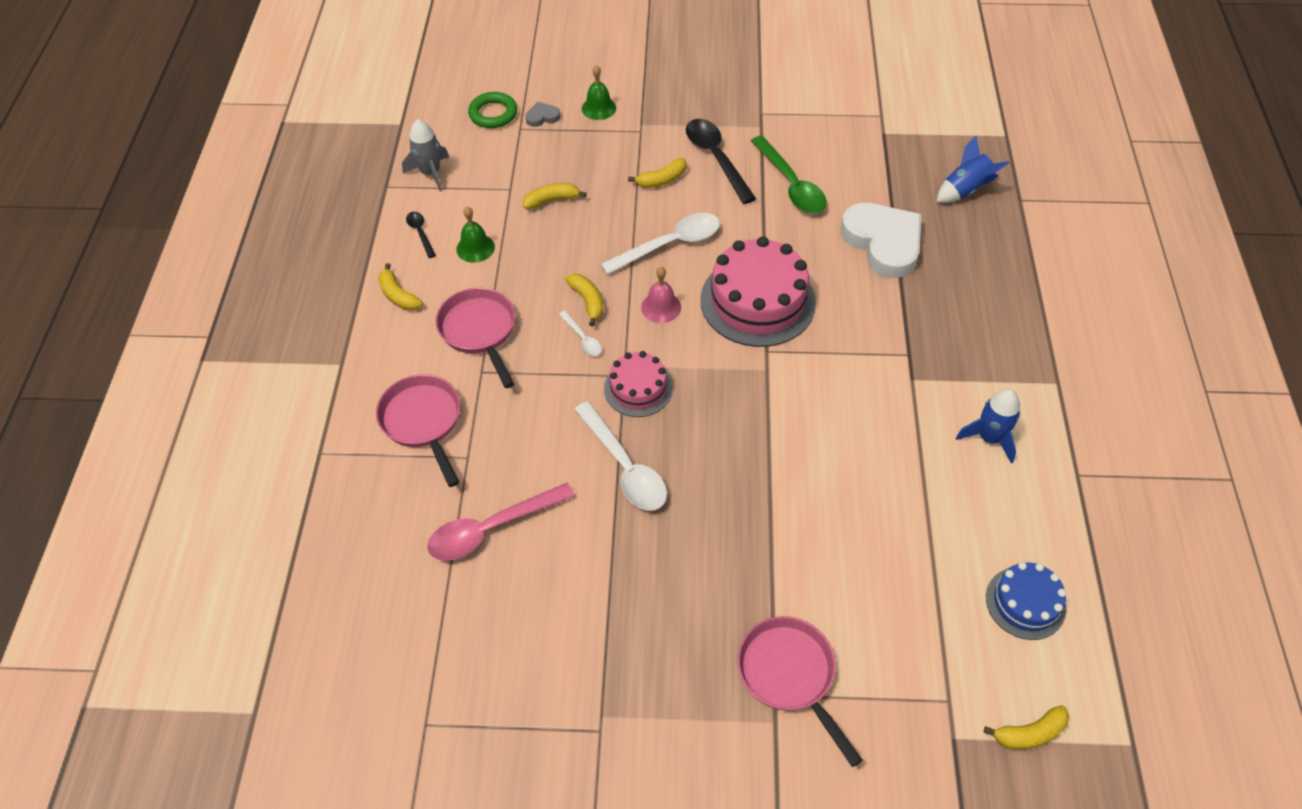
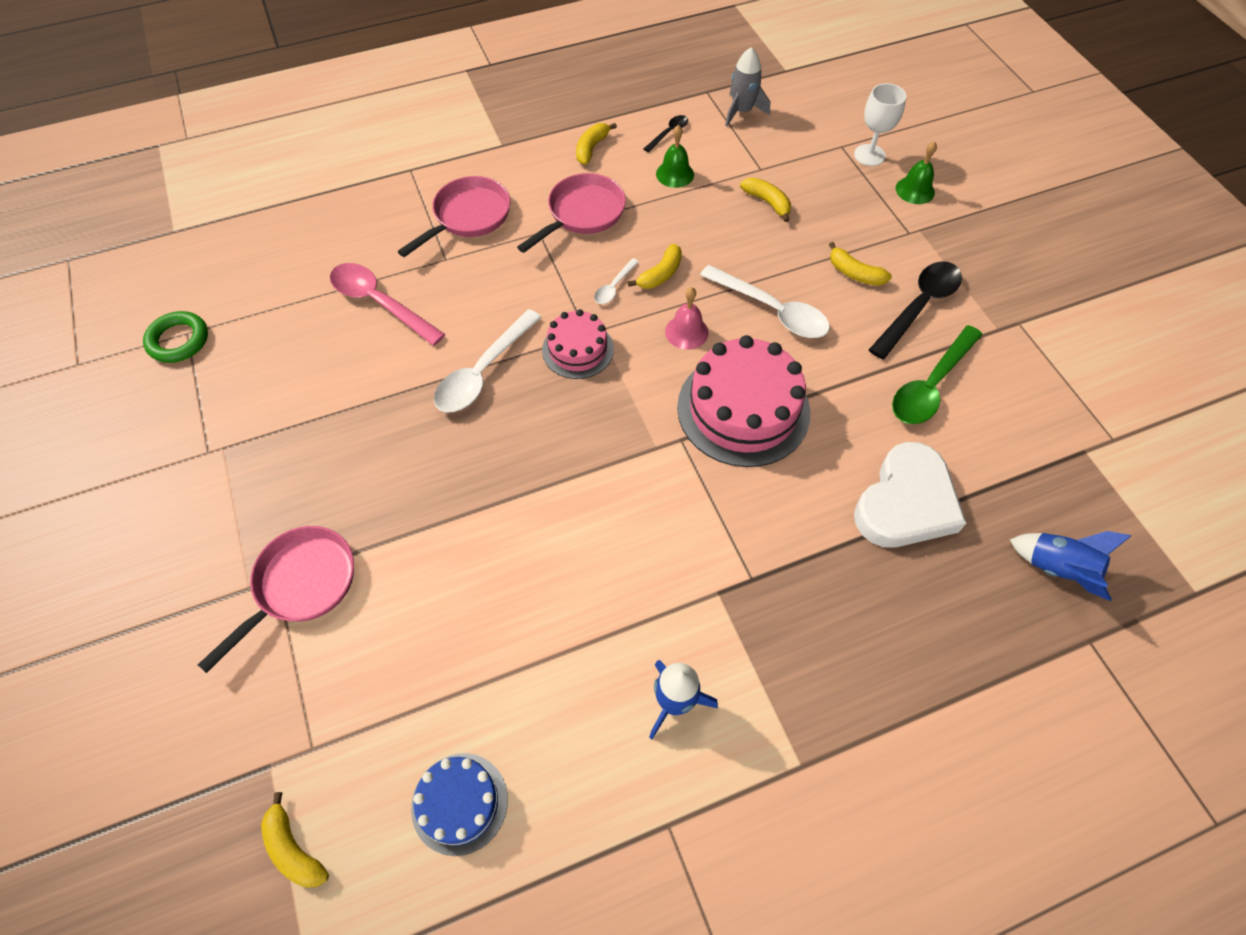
camera: 65 degrees right, 5 degrees up
(493, 114) = (846, 121): green ring -> green ring (178, 340)
(542, 117) = (869, 155): grey heart -> white goblet

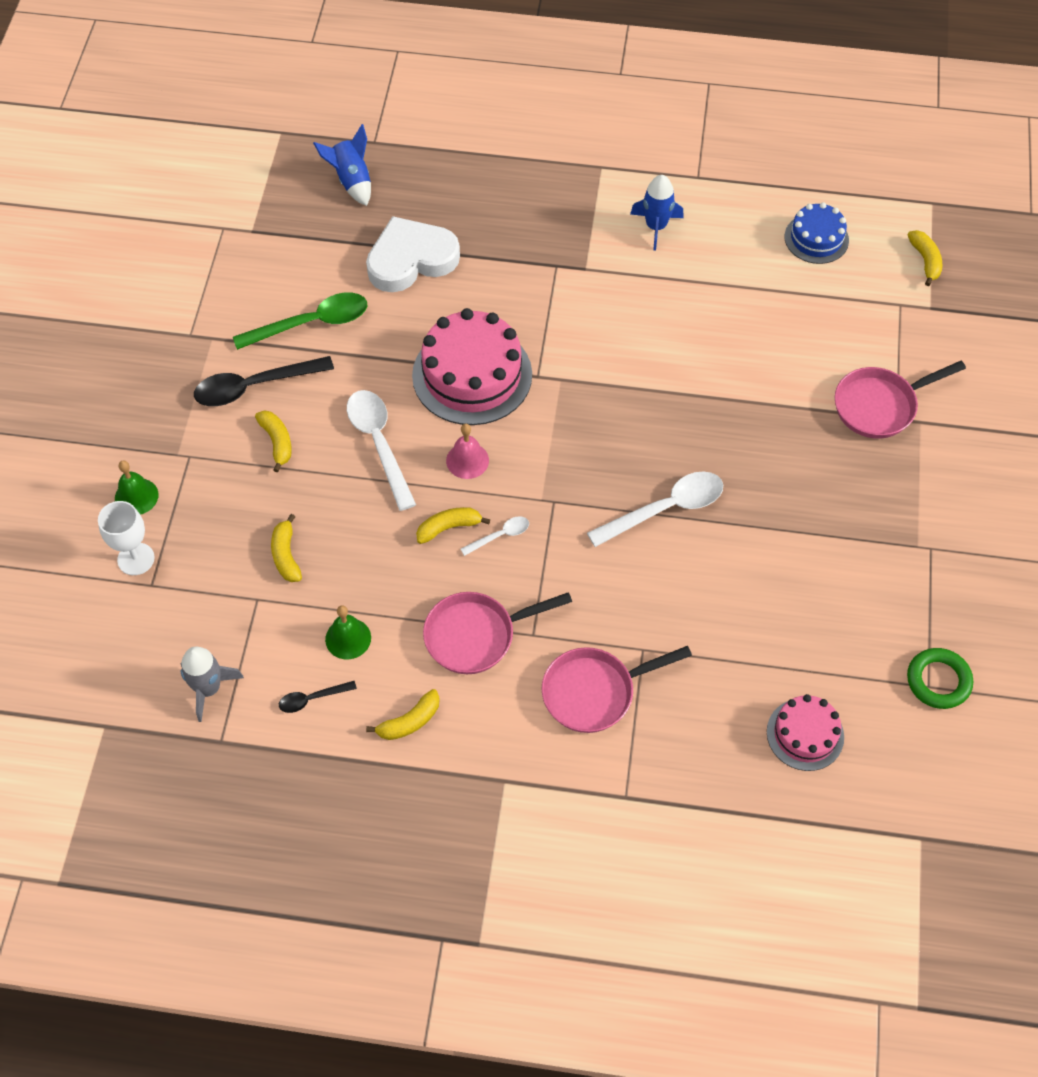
camera: 150 degrees left, 0 degrees up
(379, 302) = (729, 629): pink spoon -> none
(578, 349) = (572, 490): pink cake -> pink cake (805, 734)

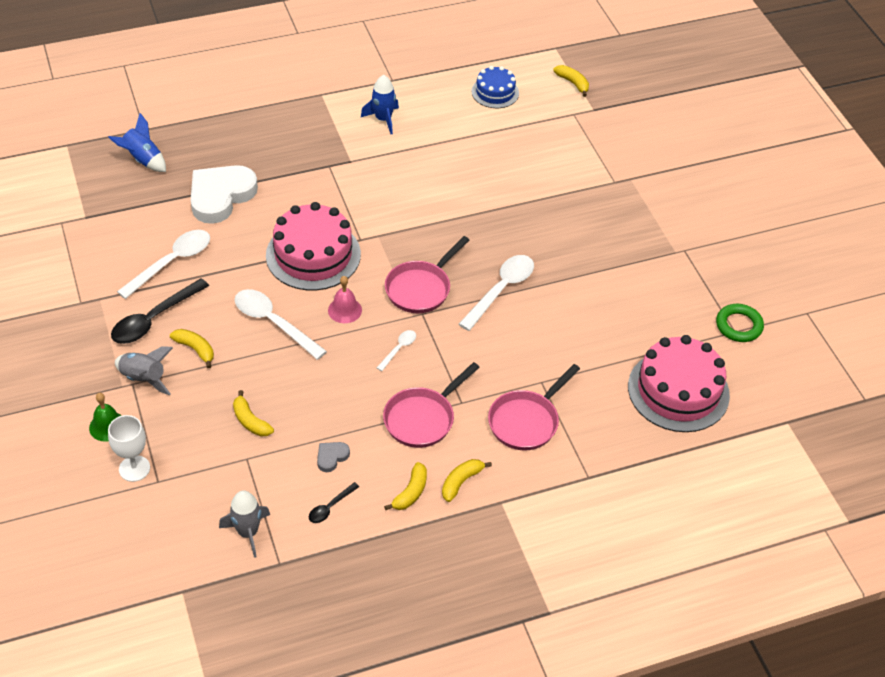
camera: 30 degrees left, 10 degrees down
(204, 455) = (144, 378): none -> grey rocket
(312, 323) = (172, 262): green spoon -> white spoon
(348, 638) = (331, 457): green bell -> grey heart
(449, 527) = (359, 357): yellow banana -> yellow banana (461, 482)
(805, 734) = (678, 391): pink cake -> pink cake, size x1.77
(879, 406) = (599, 178): pink pan -> pink pan (420, 288)

